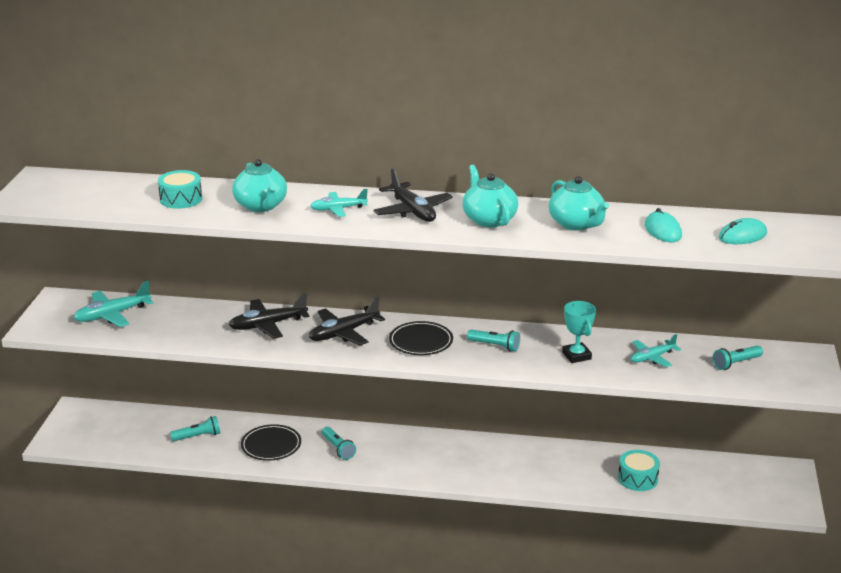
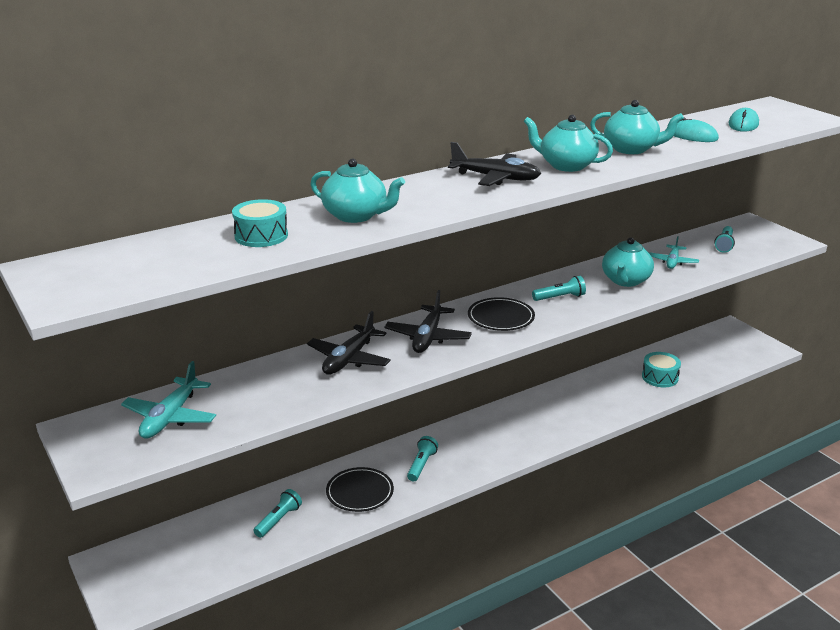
camera: 40 degrees left, 0 degrees up
(338, 209) = (432, 196): turquoise plane -> none
(338, 449) = (421, 465): turquoise flashlight -> turquoise flashlight turned 90 degrees counterclockwise
(576, 356) = (625, 281): turquoise trophy -> turquoise teapot

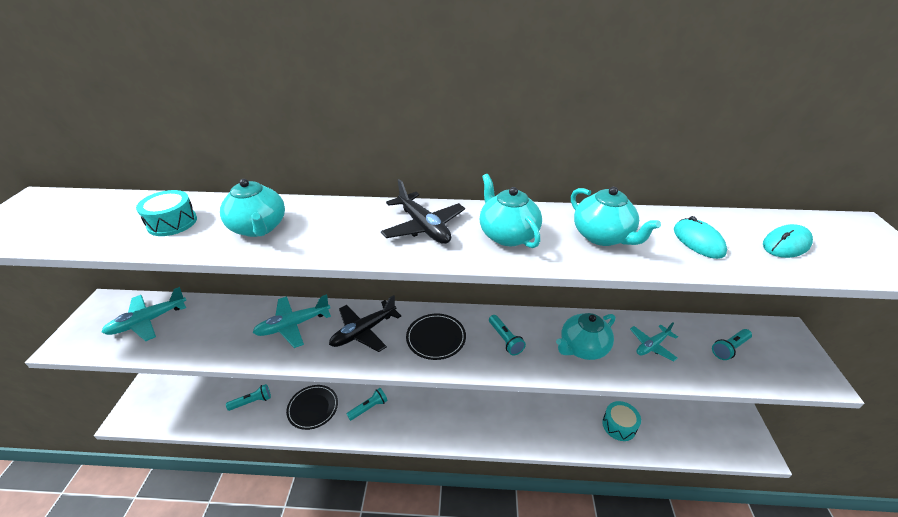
camera: 35 degrees right, 10 degrees up
(349, 359) = (293, 325): black plane -> turquoise plane
(560, 297) = (505, 340): turquoise flashlight -> turquoise flashlight turned 45 degrees clockwise

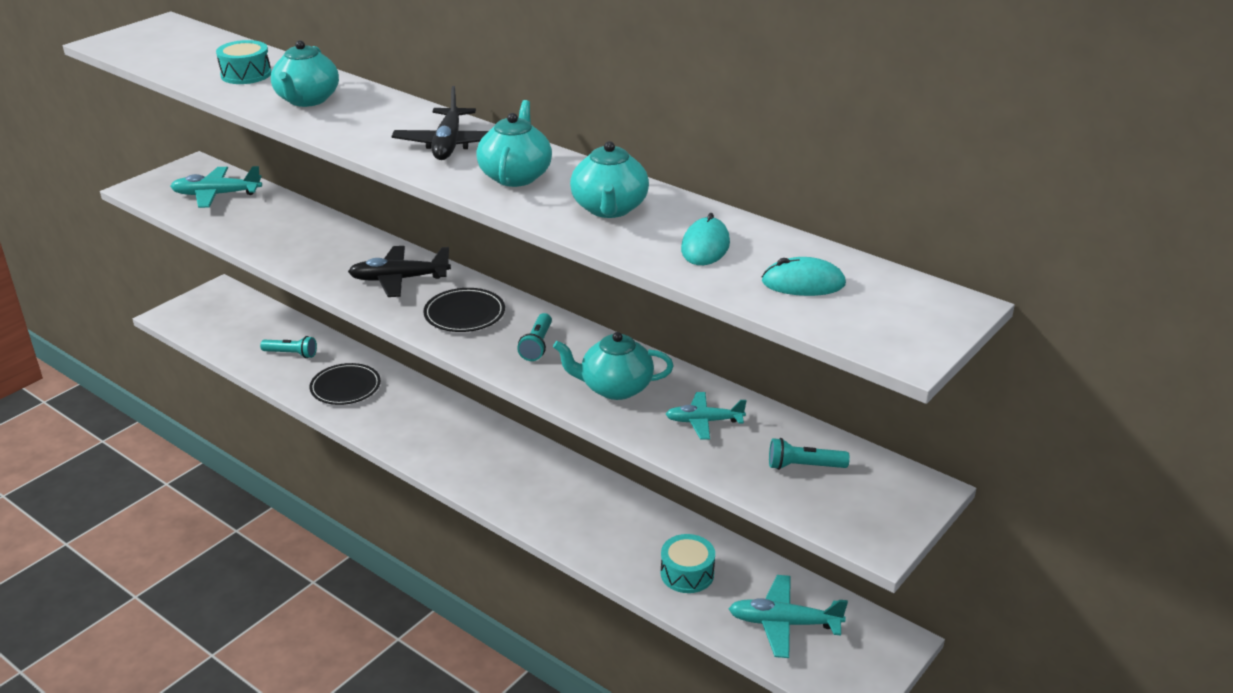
camera: 35 degrees right, 5 degrees down
(293, 325) = (338, 248): turquoise plane -> turquoise plane (783, 623)
(369, 408) = (403, 414): turquoise flashlight -> none

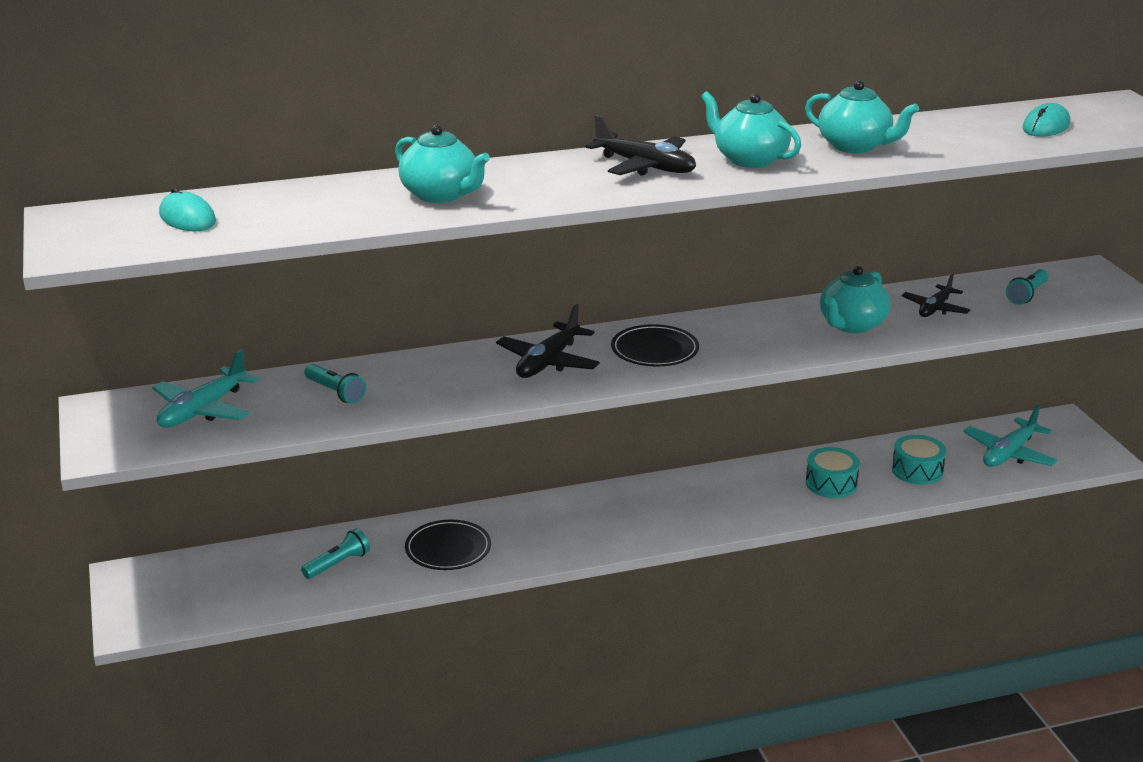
camera: 55 degrees left, 5 degrees down
(246, 74) = (318, 206): turquoise drum -> turquoise drum (831, 484)
(537, 345) = (748, 335): turquoise flashlight -> turquoise flashlight (335, 392)
(704, 421) = (935, 309): turquoise plane -> black plane
(705, 246) = (957, 136): turquoise mouse -> turquoise mouse (187, 218)

